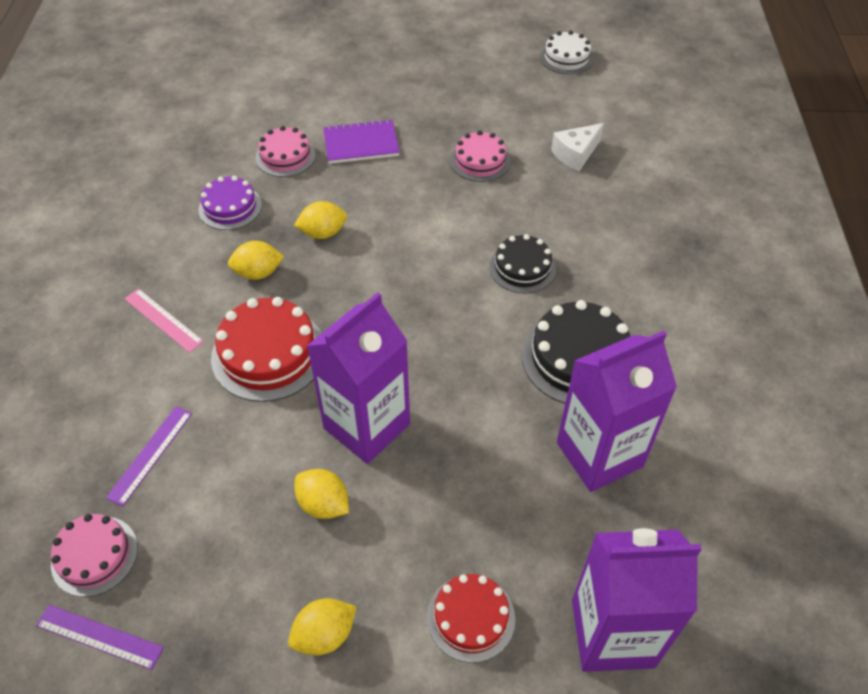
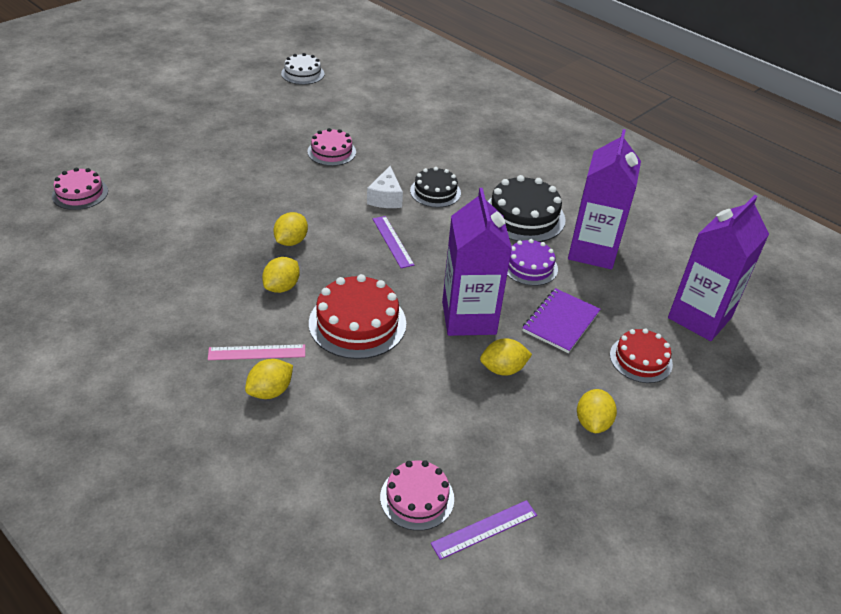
camera: 50 degrees left, 10 degrees down
(127, 363) = (270, 391): none -> yellow lemon
(150, 454) = (367, 424): purple ruler -> purple ruler (393, 241)
(230, 207) = (201, 264): purple cake -> purple cake (529, 266)
(285, 156) = (196, 214): pink cake -> pink cake (80, 193)
(361, 144) = (239, 180): purple notebook -> purple notebook (561, 322)
(575, 154) = (381, 121): white cheese -> white cheese (385, 198)

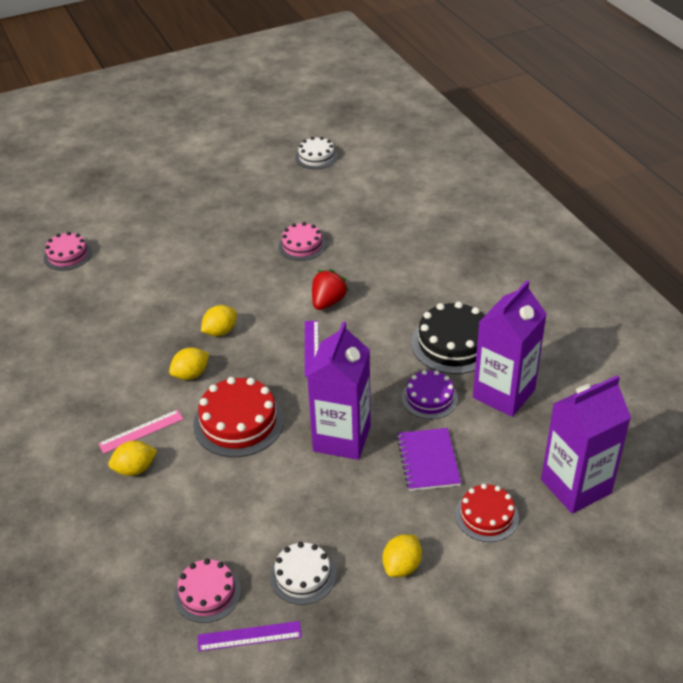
camera: 25 degrees right, 0 degrees up
(257, 352) = (141, 431): pink ruler -> pink ruler turned 45 degrees counterclockwise
(385, 198) = (328, 302): white cheese -> red strawberry
(435, 192) = (379, 303): black cake -> none
(503, 369) = (346, 495): yellow lemon -> none
(504, 455) = (303, 575): none -> white cake
(561, 322) = (428, 460): purple notebook -> purple notebook turned 60 degrees counterclockwise

